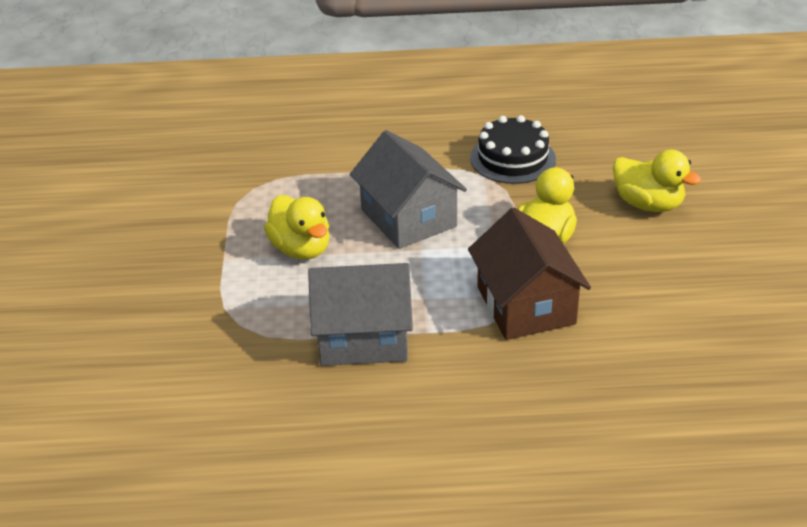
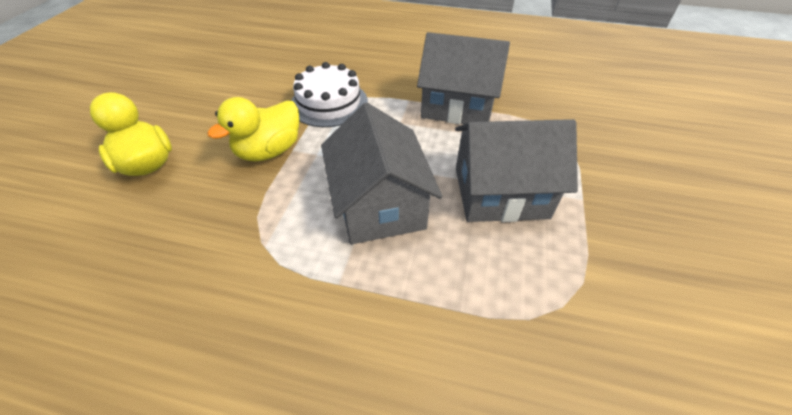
camera: 165 degrees left, 10 degrees up
(301, 249) = (500, 192): yellow duck -> grey house
(512, 158) = (209, 266): black cake -> none
(525, 305) = (329, 103): brown house -> white cake

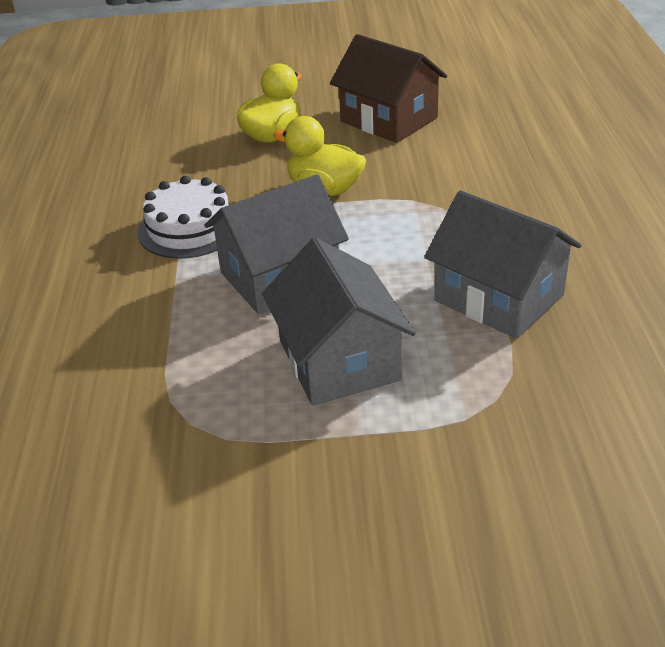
camera: 75 degrees right, 10 degrees down
(199, 95) = (389, 120): none -> brown house
(329, 103) = (431, 199): white cake -> white cake (189, 228)
(457, 105) = (499, 298): grey house -> grey house turned 45 degrees counterclockwise

